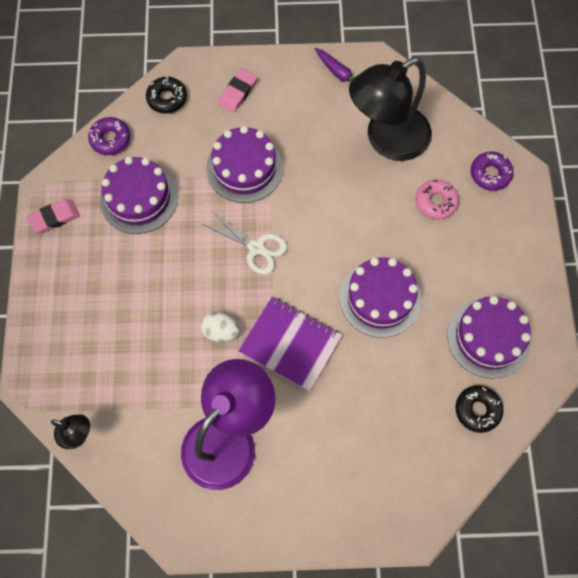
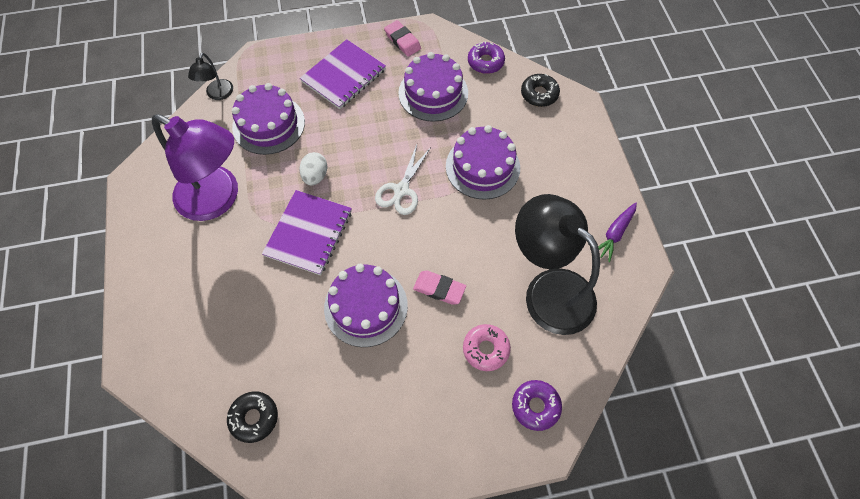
camera: 80 degrees right, 5 degrees down
(88, 287) = (343, 76): none -> purple notebook
(238, 92) = (563, 148): pink eraser -> pink eraser (439, 289)
(488, 337) = (335, 422): purple cake -> purple cake (269, 124)

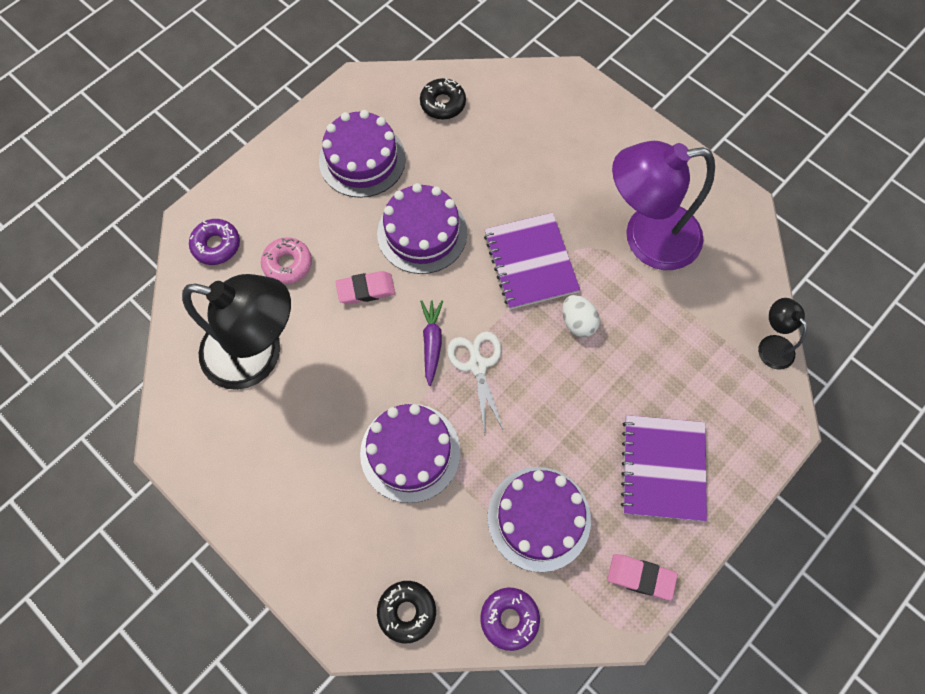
camera: 145 degrees right, 5 degrees up
(269, 124) = (681, 347): purple cake -> purple cake (362, 160)
(615, 234) = (216, 464): purple carrot -> purple carrot (432, 342)

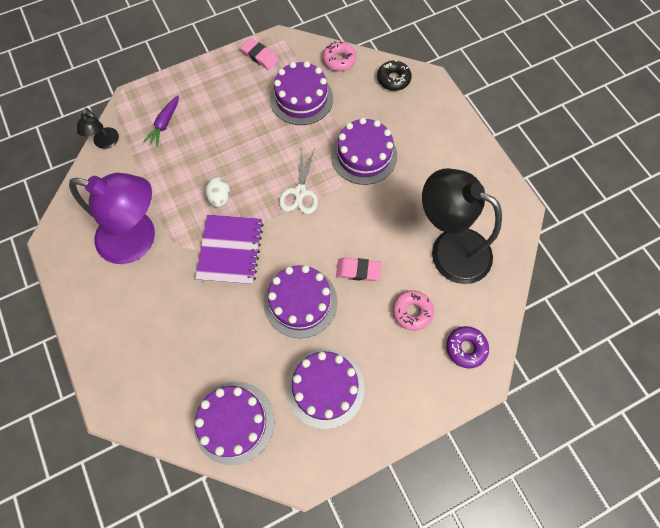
camera: 160 degrees left, 0 degrees up
(432, 342) = (324, 217): purple carrot -> purple carrot (164, 124)
(443, 103) = (234, 422): black donut -> purple cake
(509, 618) = (339, 60): purple donut -> pink donut
(663, 468) = (216, 100): purple notebook -> none

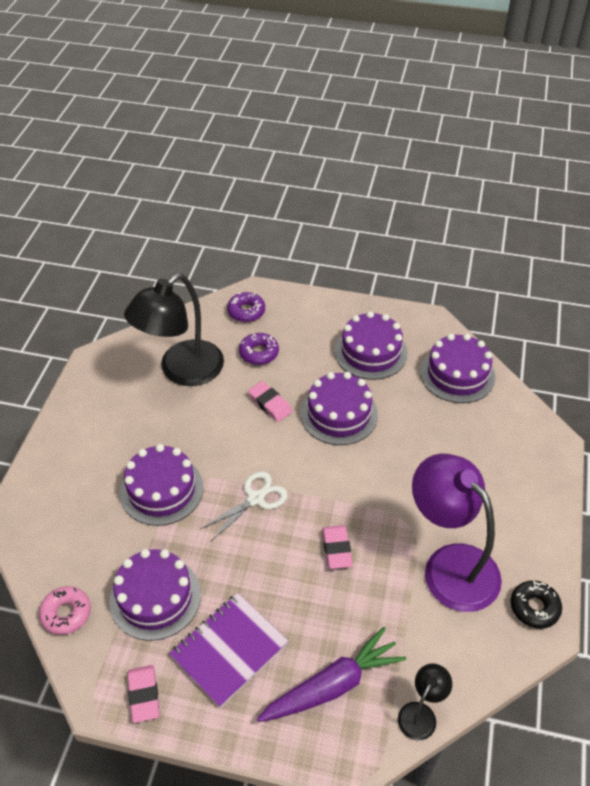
camera: 140 degrees left, 20 degrees down
(164, 124) = (332, 685): purple carrot -> purple carrot, size x1.72
(220, 197) = (336, 549): white egg -> pink eraser
(230, 250) = (366, 493): purple notebook -> purple notebook (229, 650)
(393, 79) = (42, 544): black donut -> black donut (534, 607)
(412, 311) = (259, 353): pink donut -> purple donut
(449, 248) = (182, 371): black lamp -> black lamp turned 60 degrees clockwise

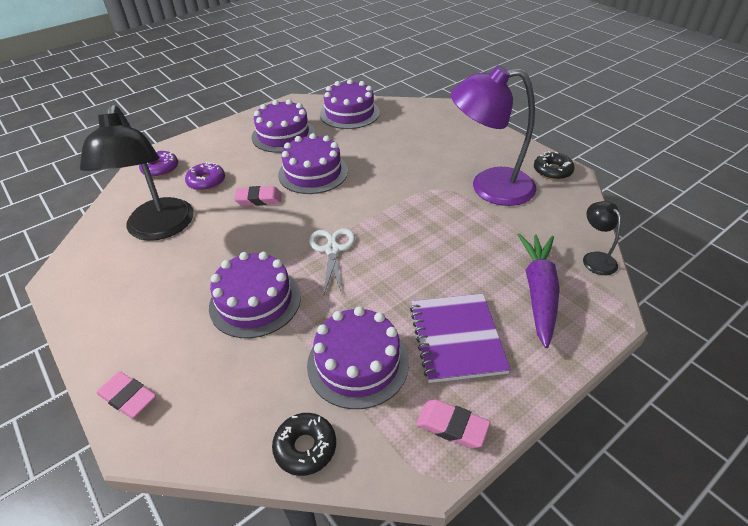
camera: 50 degrees left, 5 degrees down
(66, 613) = (305, 447): pink donut -> black donut
(336, 549) = (424, 230): pink eraser -> pink eraser (128, 397)

